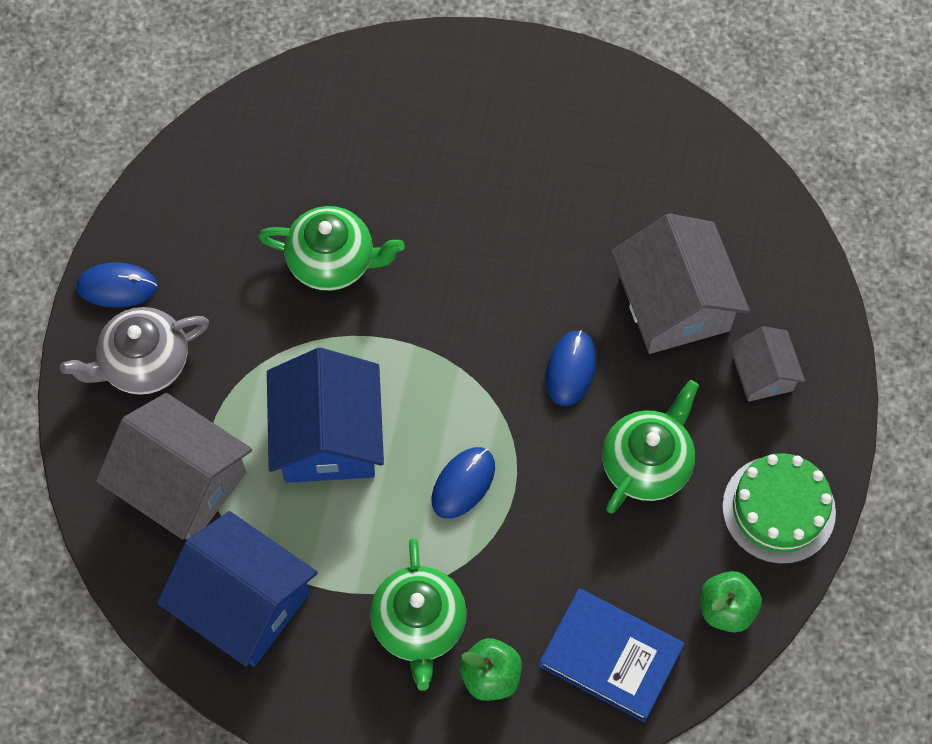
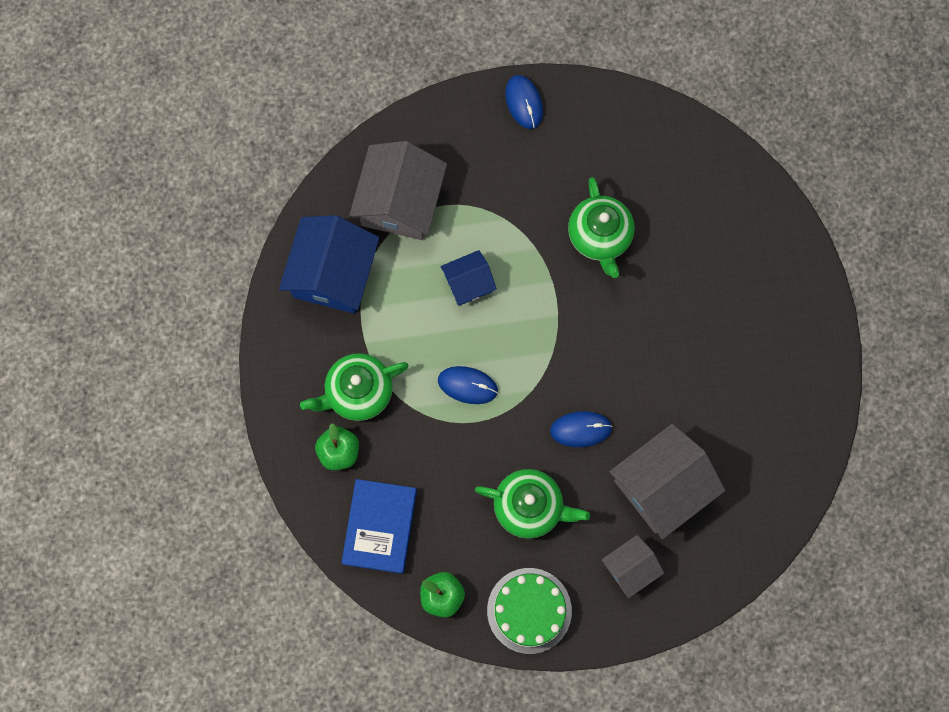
camera: 70 degrees right, 10 degrees up
(143, 363) = (475, 143): grey teapot -> none
(328, 436) = (468, 283): blue house -> blue house, size x0.55

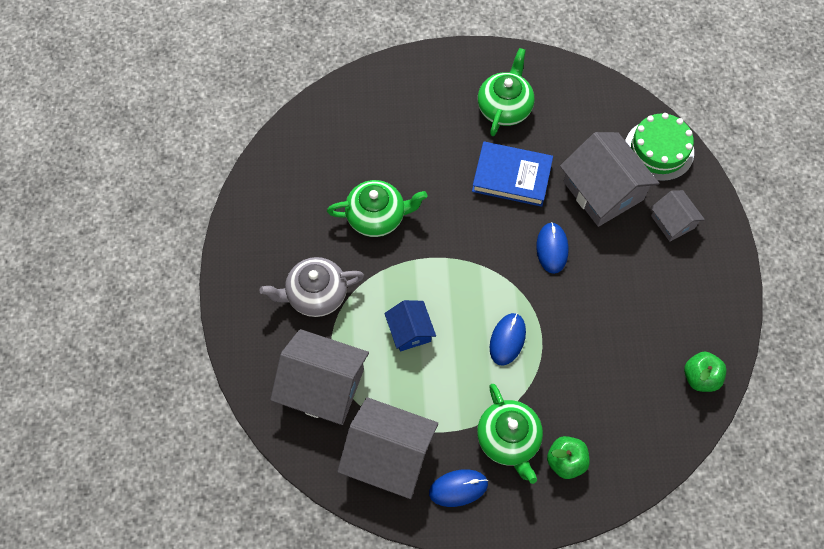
camera: 85 degrees left, 10 degrees down
(333, 274) = (389, 455): blue house -> grey house
(380, 527) = (638, 428): blue book -> blue book (511, 177)
(500, 183) = (315, 294): none -> grey teapot
(524, 103) = (239, 267): blue mouse -> blue mouse (458, 488)
(529, 610) = (711, 305): green cake -> green cake (659, 150)
(530, 506) = (620, 296): green teapot -> green teapot (504, 107)

